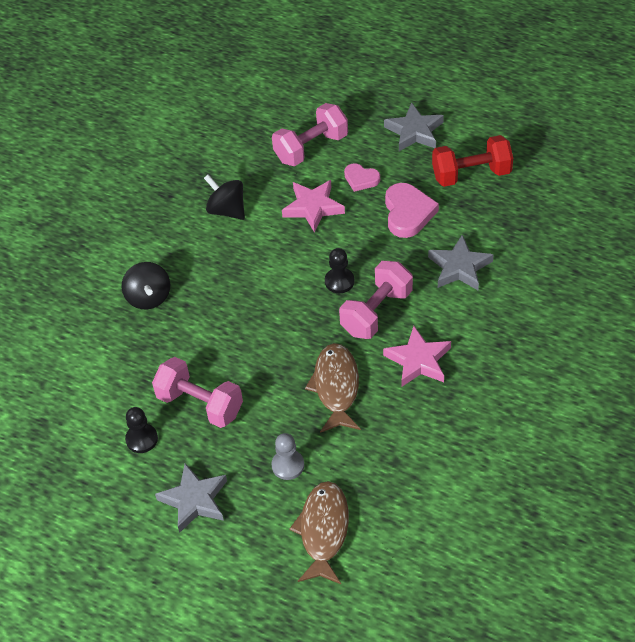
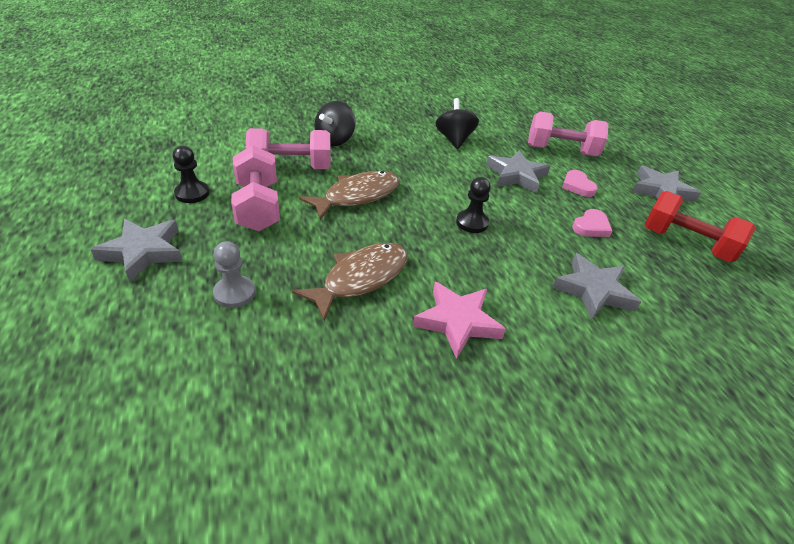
camera: 40 degrees right, 10 degrees down
(313, 207) = (516, 175): pink star -> grey star
(323, 531) = (164, 367): brown fish -> brown fish (357, 196)
(376, 312) = (472, 261): pink dumbbell -> pink dumbbell (291, 168)
(408, 213) = (591, 227): pink heart -> pink heart, size x0.60

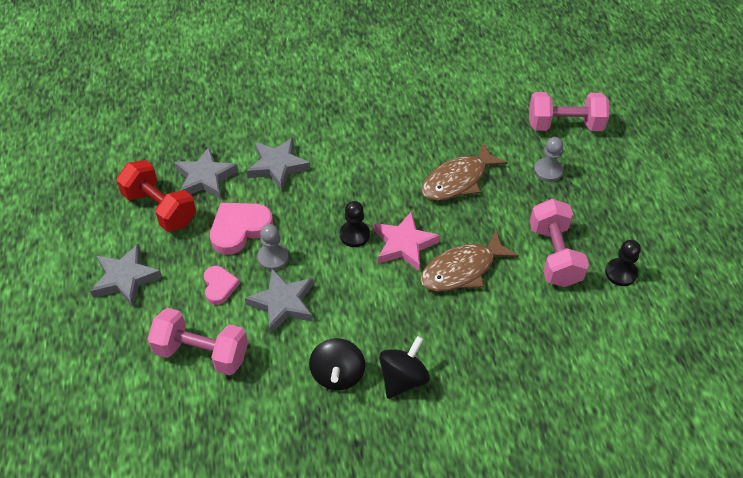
camera: 170 degrees left, 10 degrees up
(143, 252) = (629, 207): grey star -> grey star (205, 178)
(291, 168) = (535, 313): pink dumbbell -> pink dumbbell (564, 125)
(335, 140) = (491, 368): black spinning top -> black spinning top (403, 379)
(457, 322) = (390, 146): pink star -> pink star (404, 244)
(543, 205) = (273, 257): none -> grey pawn
(591, 227) = (239, 229): pink heart -> pink heart, size x1.66

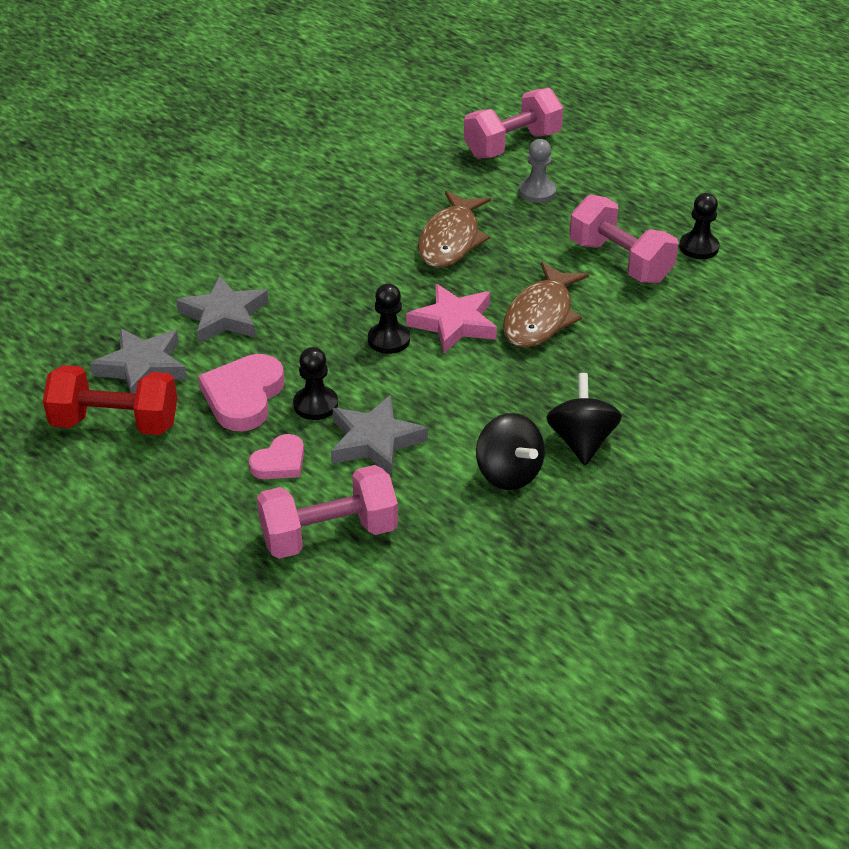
camera: 35 degrees left, 10 degrees down
(125, 278) = (148, 513): grey star -> none
(219, 286) = (280, 462): pink heart -> pink heart turned 90 degrees clockwise
(273, 257) = (315, 405): grey pawn -> black pawn

